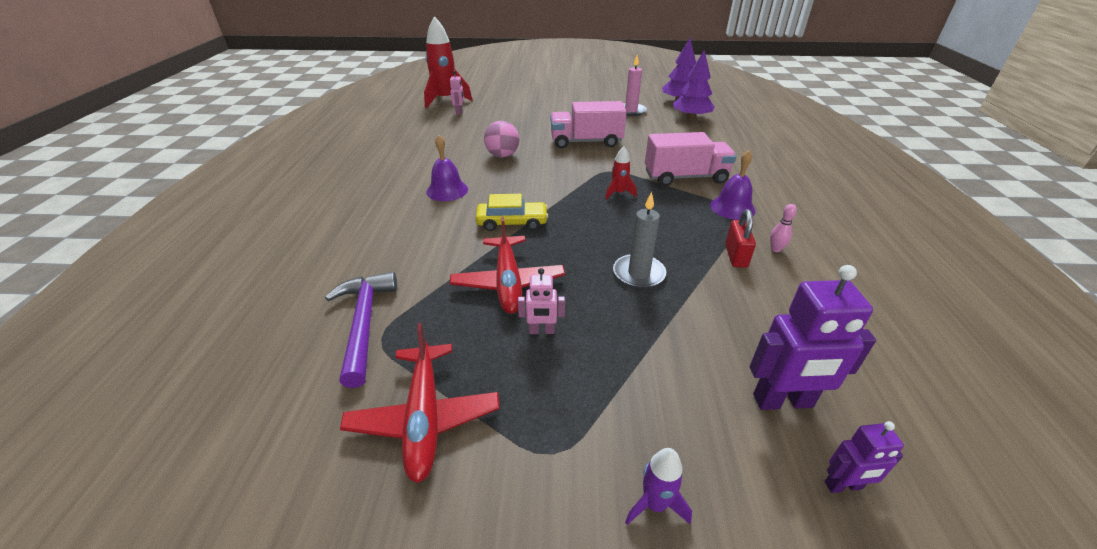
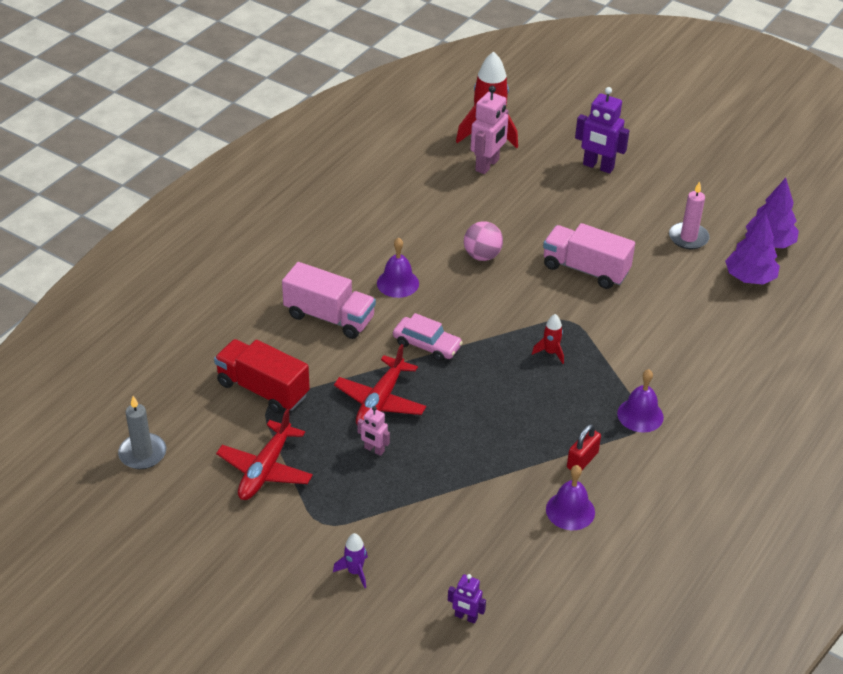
camera: 30 degrees right, 5 degrees up
(364, 323) = (263, 389): purple hammer -> red truck
(459, 112) = (487, 165): pink robot -> pink robot, size x1.86
(512, 222) = (427, 345): yellow car -> pink car
(638, 274) = (485, 439): grey candle -> grey candle (142, 453)
(685, 177) = (637, 361): pink truck -> pink truck (329, 317)
(775, 249) = (624, 470): pink bowling pin -> none
(781, 301) = (570, 510): none -> purple bell
(783, 401) = (485, 566): purple robot -> purple robot (598, 166)

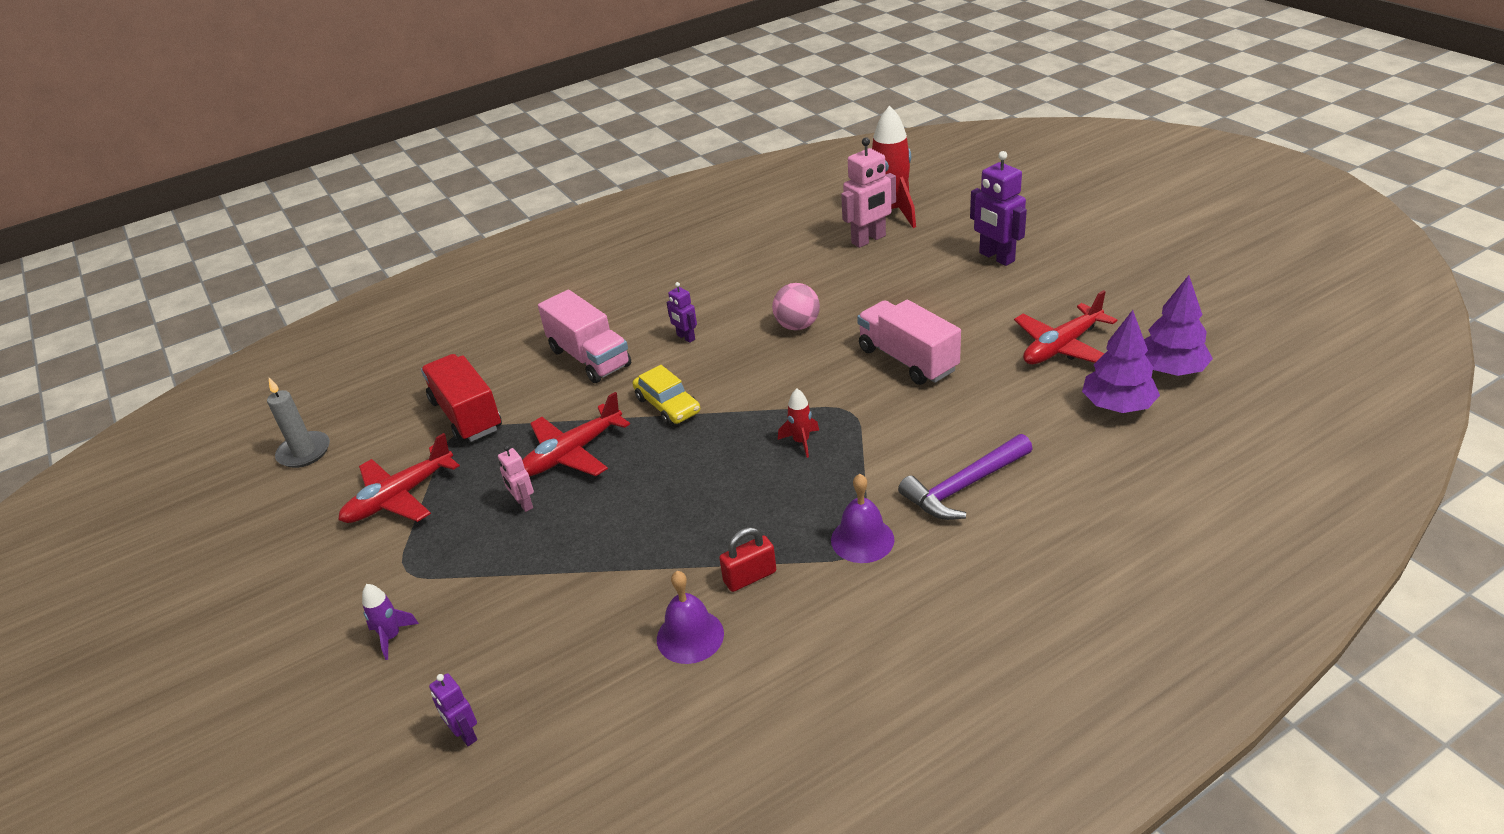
camera: 30 degrees right, 5 degrees down
(398, 283) = (685, 337): purple bell -> purple robot
(427, 345) = (667, 405): pink car -> yellow car
(683, 361) = (963, 487): none -> purple hammer
(688, 238) = (1061, 347): pink candle -> red plane

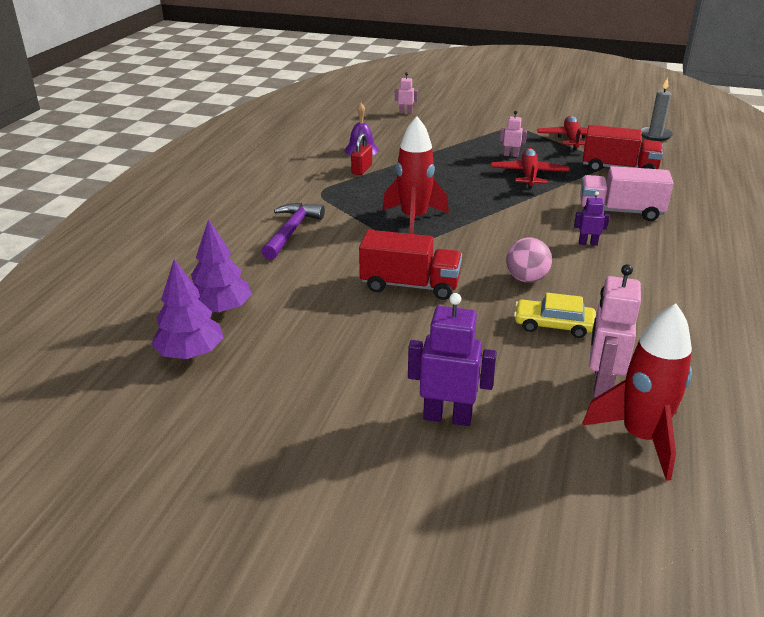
camera: 135 degrees right, 5 degrees down
(391, 637) = (479, 117): purple rocket -> none
(465, 734) = (405, 112): purple robot -> pink robot
(667, 405) = (522, 208): yellow car -> yellow car (553, 325)
(801, 442) = (414, 219): red rocket -> red rocket, size x2.15
(862, 539) = (324, 196): purple bell -> none
(907, 360) = (410, 285): pink truck -> red truck
(1061, 347) = (297, 340): red plane -> none

